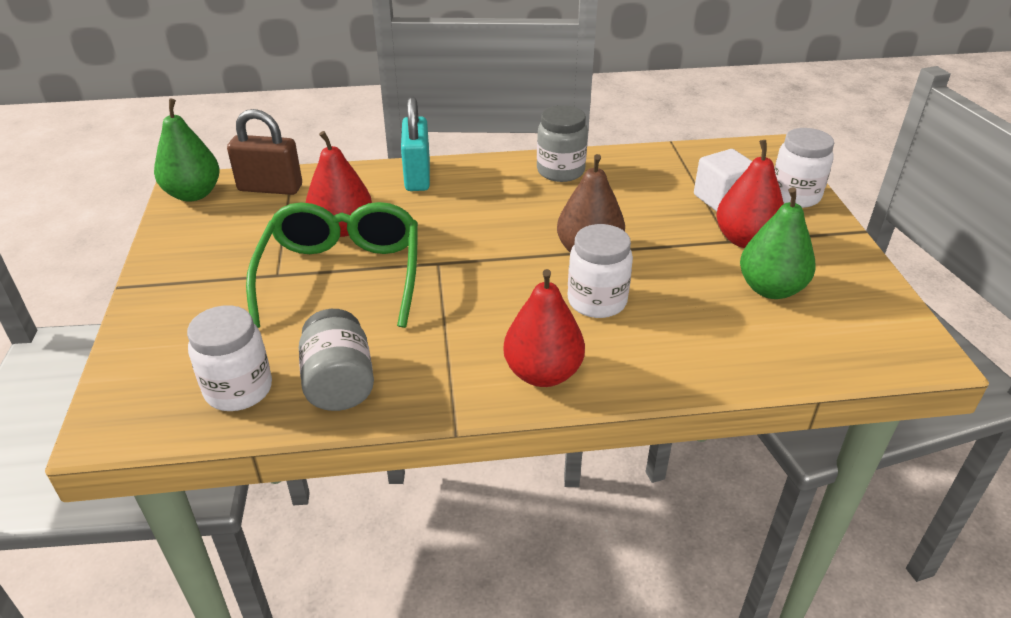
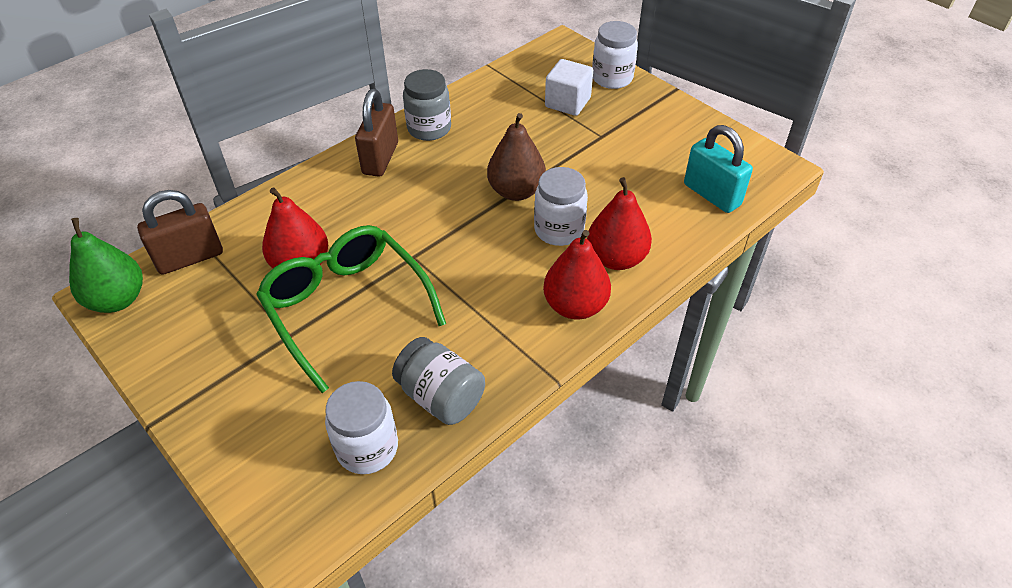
camera: 35 degrees left, 10 degrees up
(417, 176) = (315, 185): turquoise padlock -> turquoise padlock (712, 195)
(492, 178) = (380, 158): none -> brown padlock
(745, 240) = (611, 130): red pear -> red pear (616, 258)
(770, 289) = (658, 163): green pear -> none

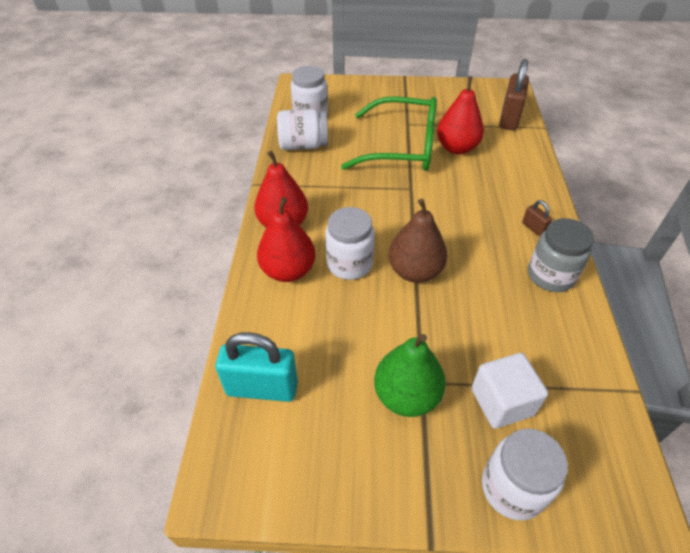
camera: 135 degrees right, 0 degrees up
(118, 299) = (500, 91): green pear -> green pear (406, 396)
(380, 158) = (533, 228): brown padlock -> brown padlock, size x0.47
(441, 396) = (303, 145): grey jar -> white jar

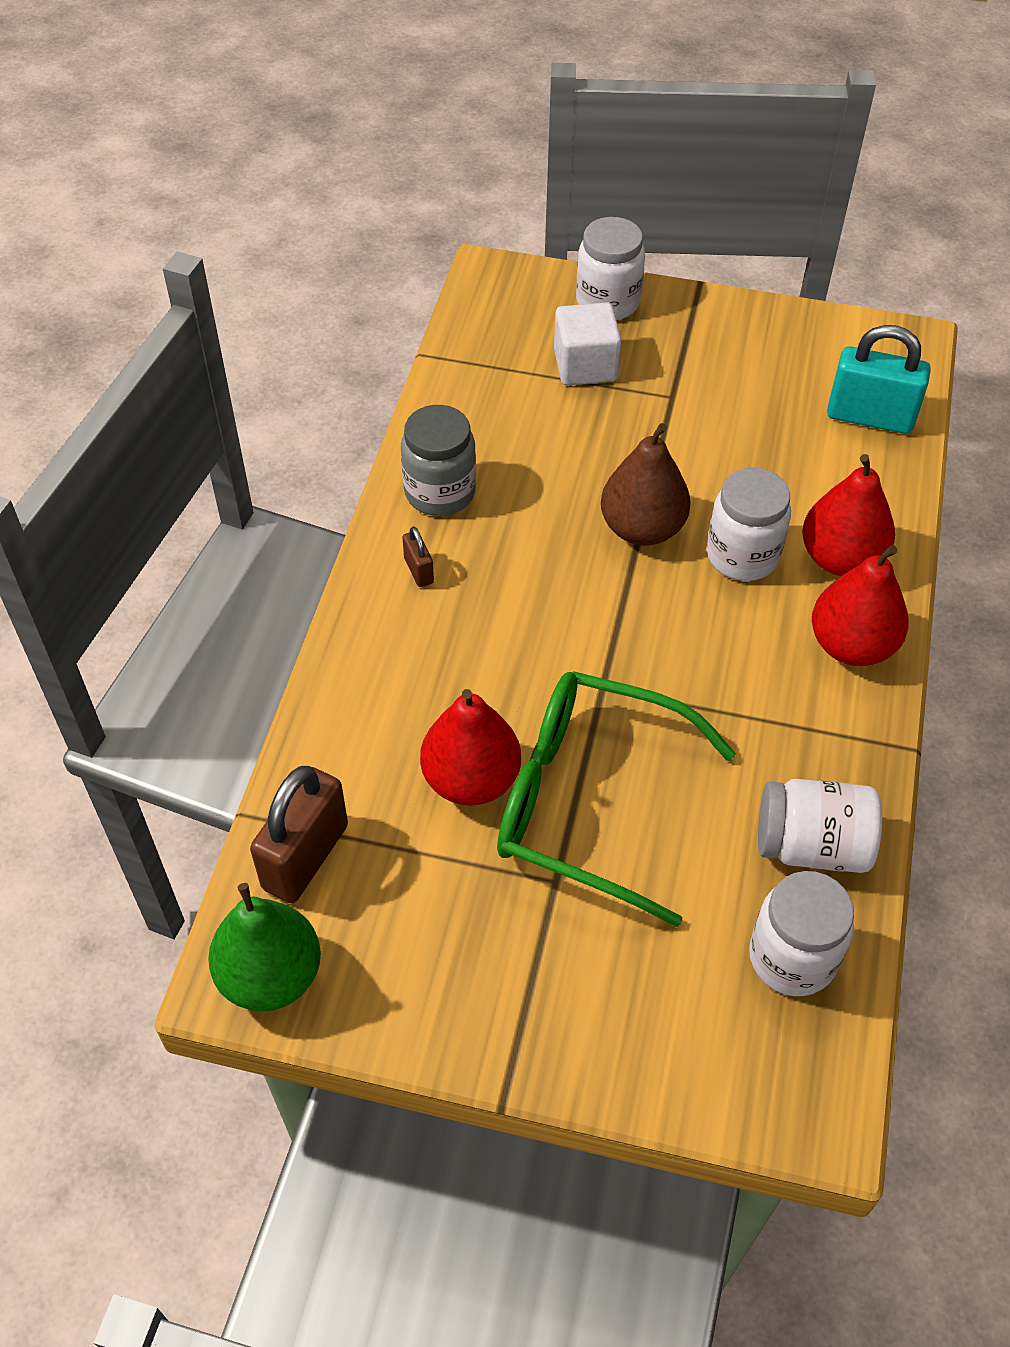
camera: 170 degrees left, 5 degrees up
(406, 396) = (695, 386): green pear -> green pear (270, 975)

